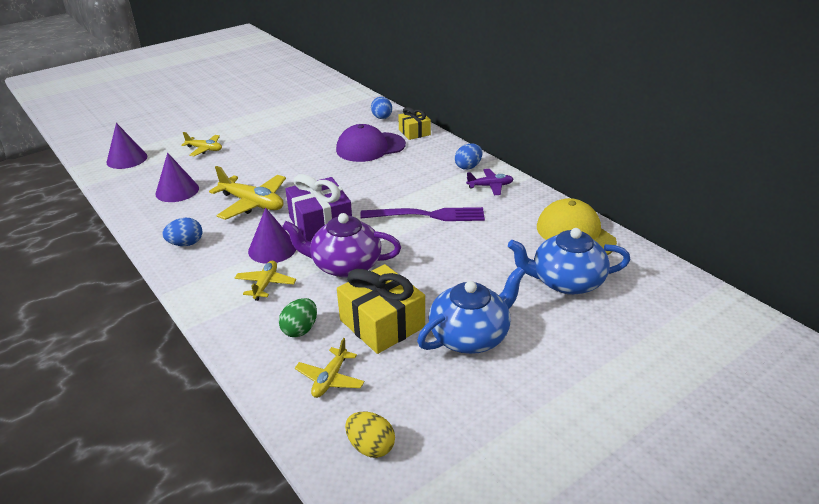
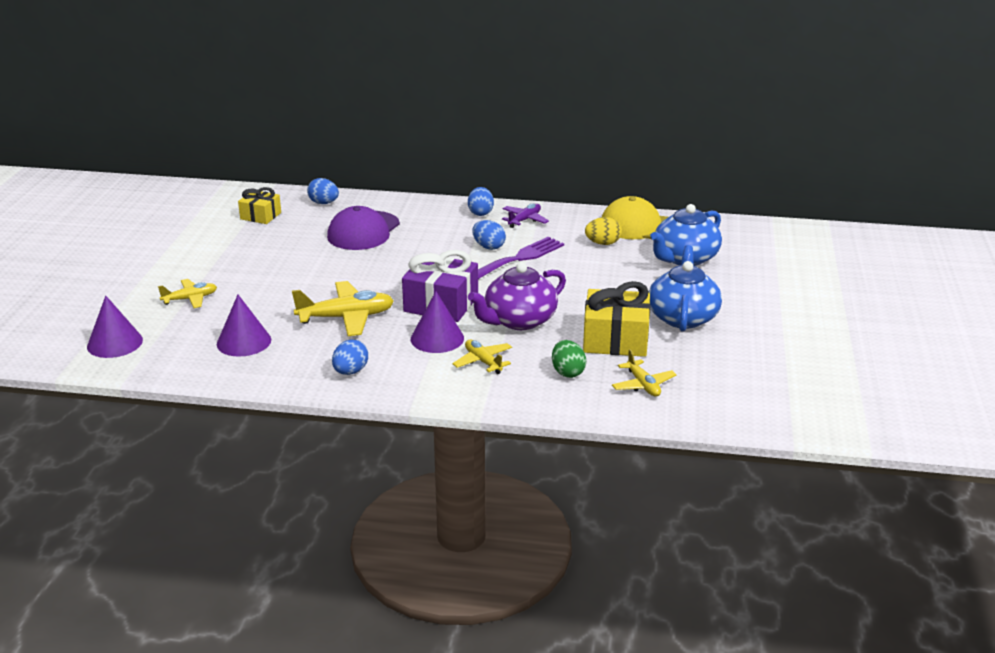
camera: 45 degrees left, 5 degrees down
(371, 447) = (731, 400): yellow egg -> yellow egg (603, 243)
(414, 132) = (380, 204): yellow gift -> yellow gift (260, 216)
(428, 195) = (488, 247): none -> blue egg

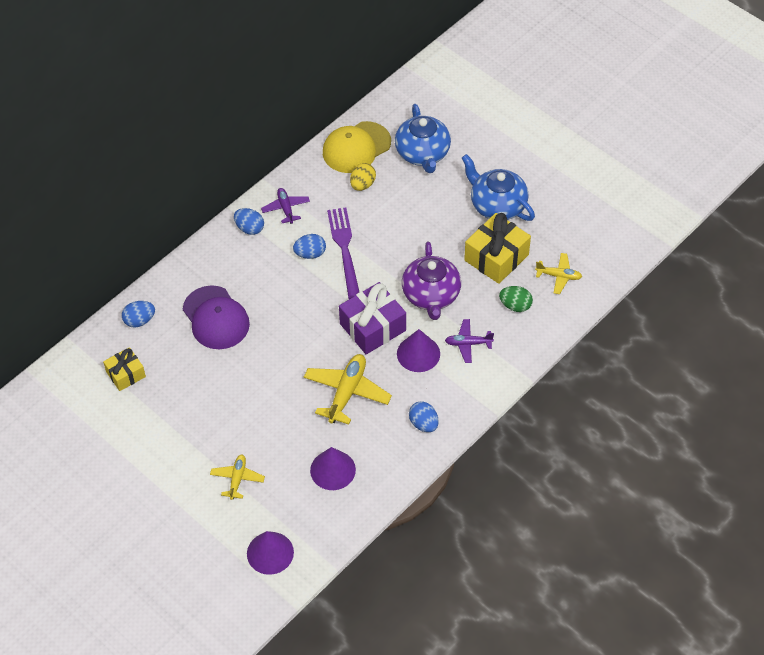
camera: 55 degrees left, 25 degrees up
(483, 362) = (468, 343): yellow plane -> purple plane

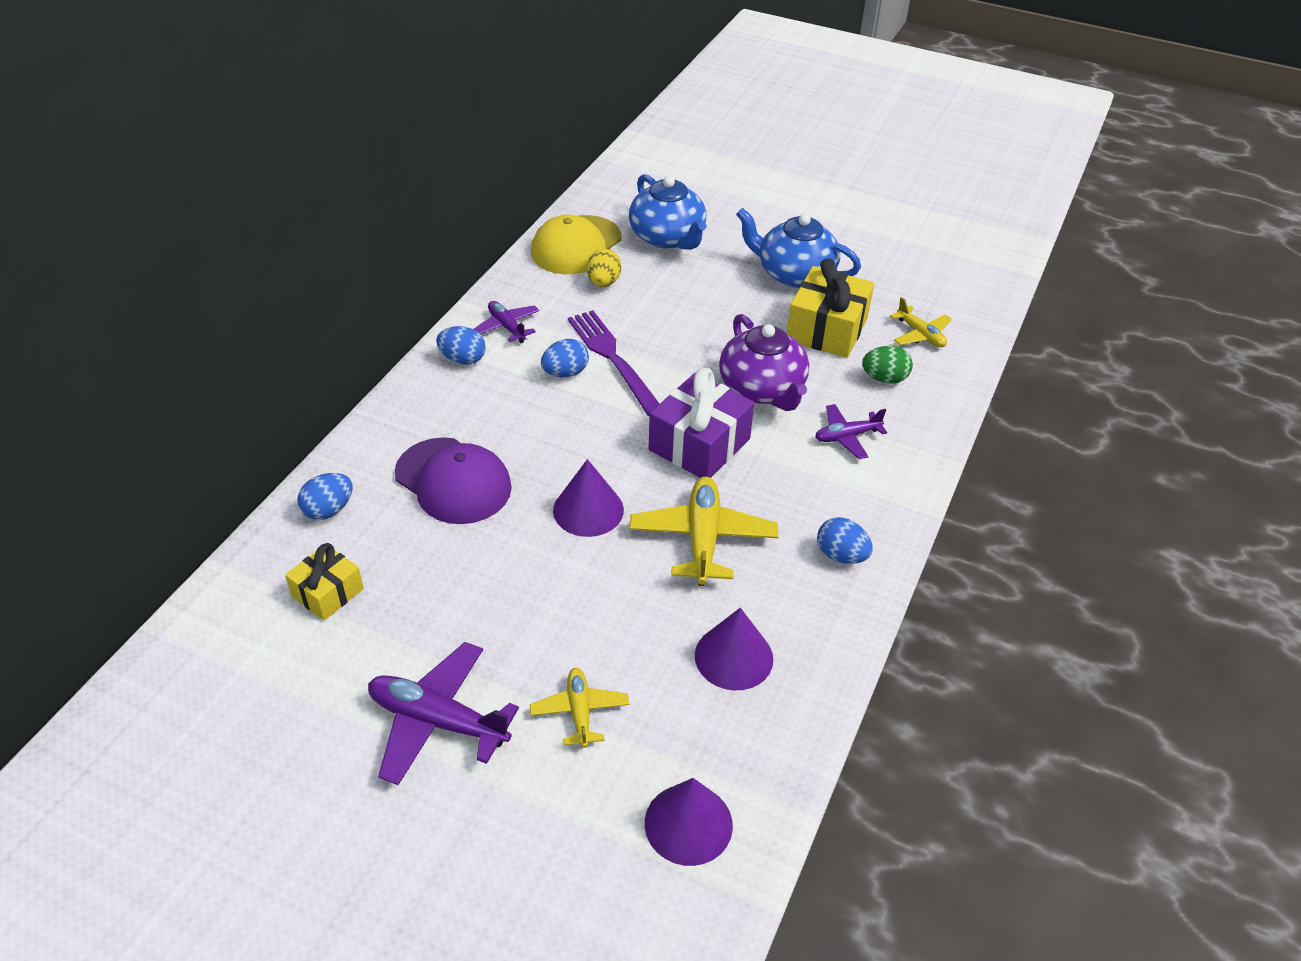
camera: 20 degrees left, 10 degrees down
(162, 464) = (438, 721): none -> purple plane
(418, 353) = (783, 464): purple cone -> purple cone (588, 510)
(558, 276) = (920, 334): yellow plane -> yellow plane turned 60 degrees clockwise

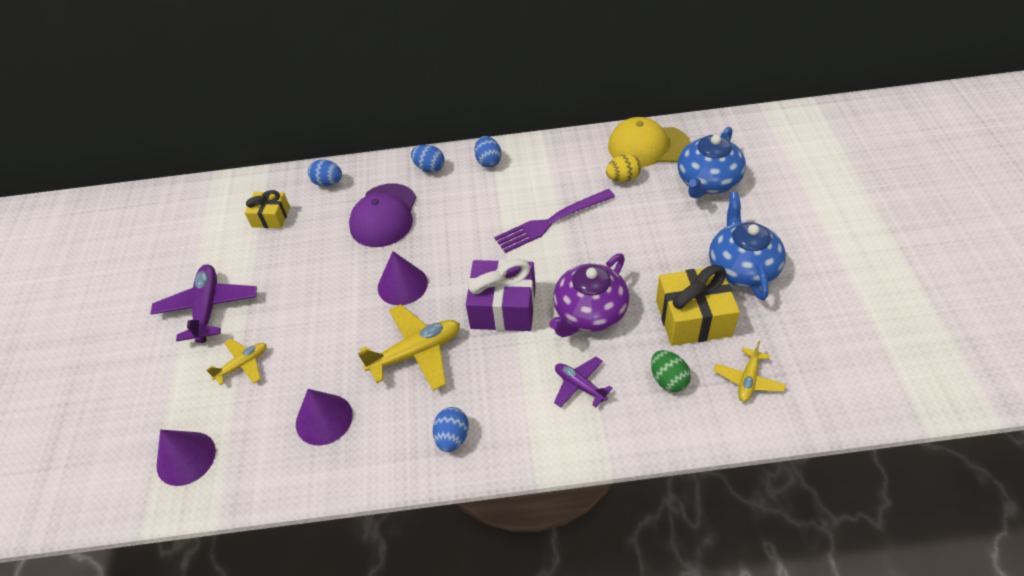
camera: 65 degrees right, 5 degrees up
(507, 327) = (535, 162): purple plane -> none
(565, 373) = (516, 209): blue egg -> blue egg (429, 168)
(612, 358) = (550, 222): purple fork -> purple fork turned 150 degrees counterclockwise

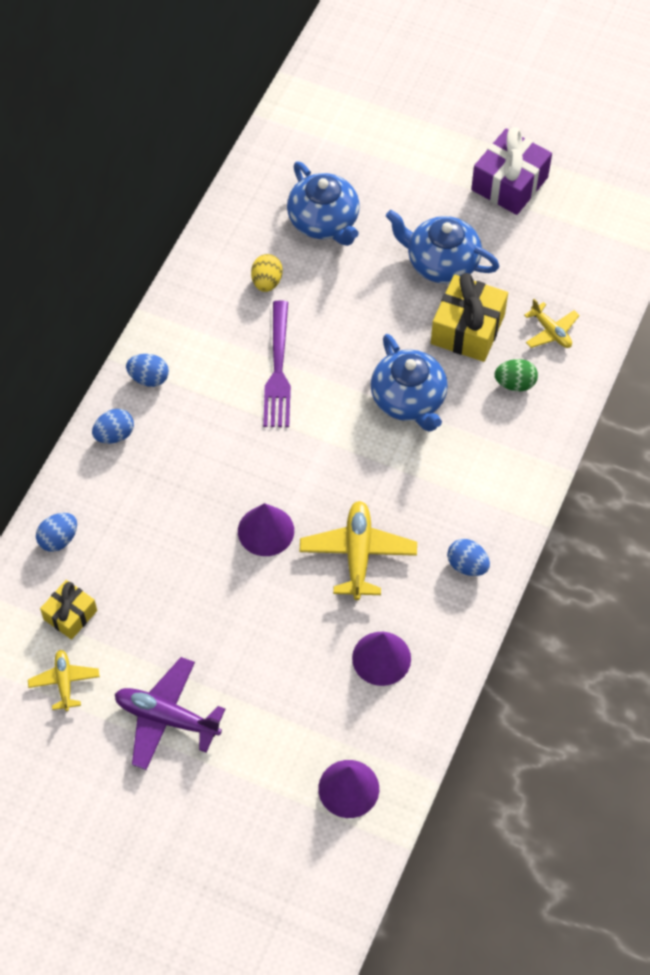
camera: 65 degrees left, 10 degrees up
(243, 365) = (269, 707): yellow plane -> yellow plane (64, 682)
(384, 216) = (155, 507): purple cap -> none
(503, 307) = (354, 461): purple gift -> purple gift (509, 183)
(579, 386) = (478, 448): purple plane -> none
(589, 313) = (409, 400): purple teapot -> blue teapot
(648, 146) = (239, 236): yellow cap -> none

